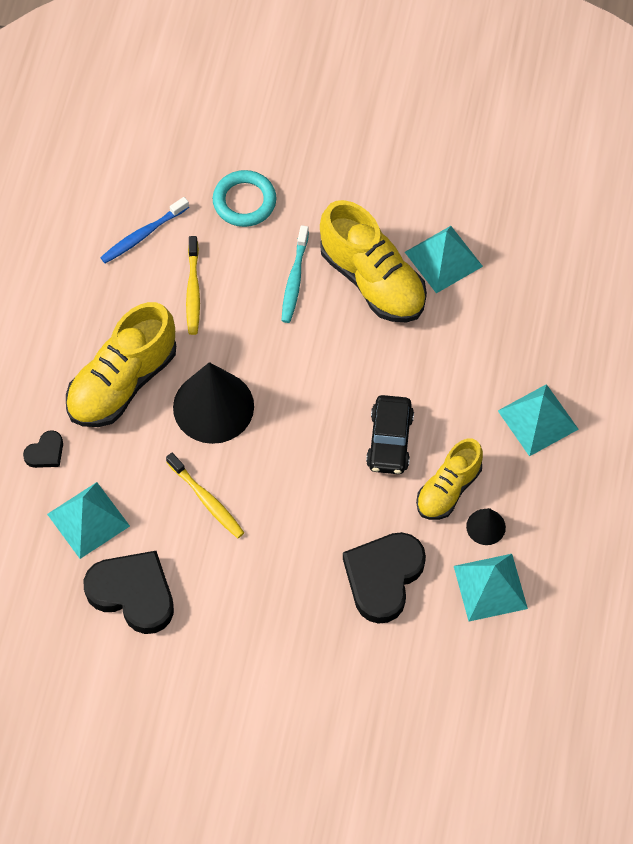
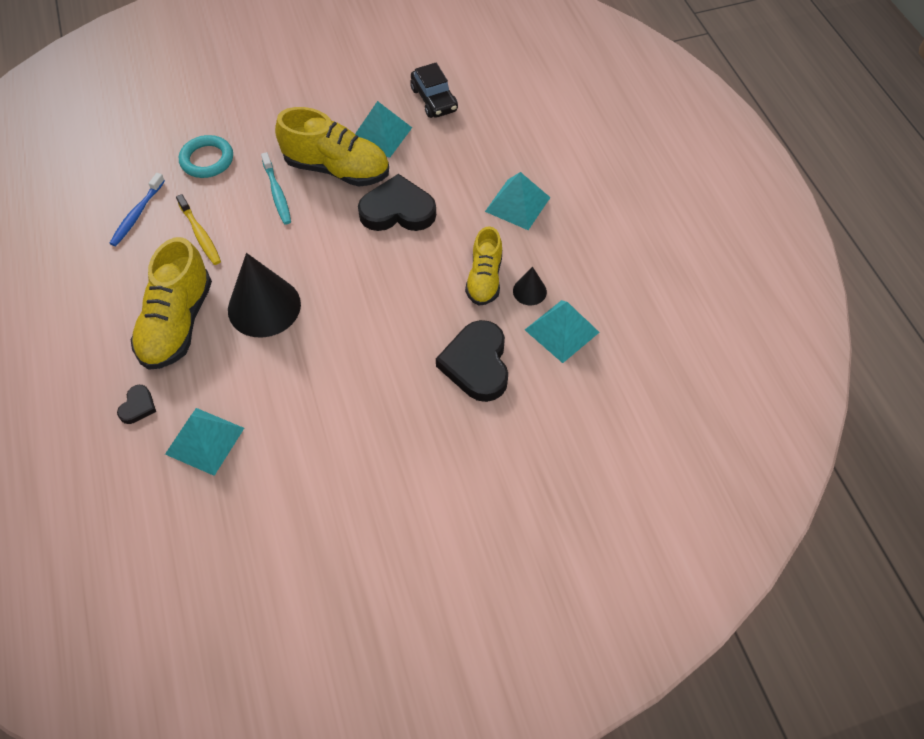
camera: 30 degrees left, 5 degrees down
(133, 593) = (277, 480): black heart -> black heart (397, 210)
(207, 500) = (299, 377): yellow toothbrush -> none
(389, 441) = (418, 267): black car -> black car (434, 100)

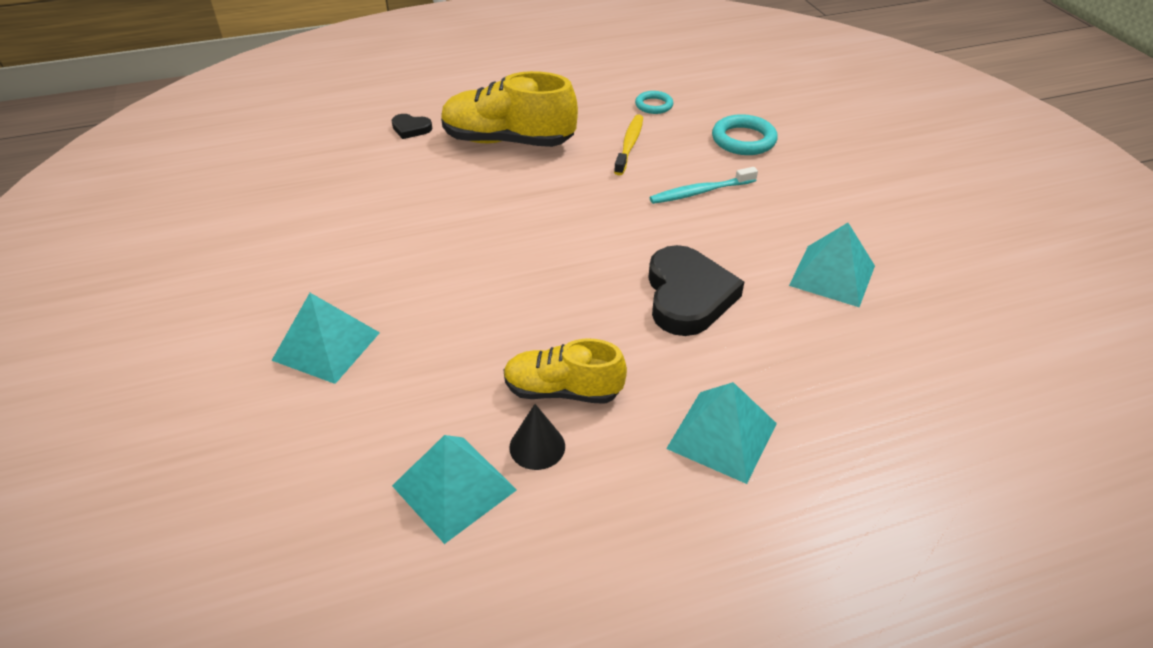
camera: 90 degrees right, 15 degrees down
(137, 214) = (654, 105): blue toothbrush -> turquoise ring
(200, 234) = (629, 145): yellow toothbrush -> yellow toothbrush turned 135 degrees clockwise
(204, 441) = (359, 169): turquoise pyramid -> turquoise pyramid (326, 346)
(264, 306) = (525, 194): black cone -> none
(337, 169) = (753, 237): yellow shoe -> none
(434, 100) = (931, 330): black car -> none
(477, 364) = (410, 380): black heart -> none

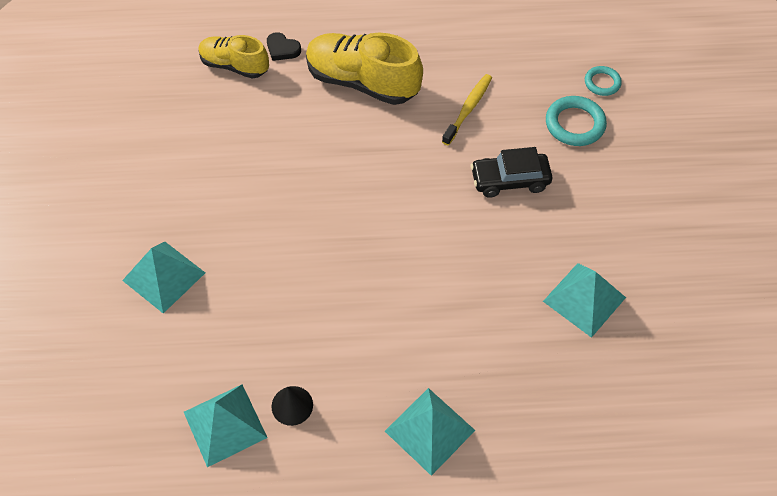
camera: 15 degrees right, 15 degrees up
(562, 390) = (326, 361): yellow shoe -> yellow shoe (234, 66)
(654, 105) = (509, 62): turquoise ring -> turquoise ring (602, 83)
(688, 296) = (454, 292): black heart -> none
(700, 192) = (509, 180): turquoise toothbrush -> black car

